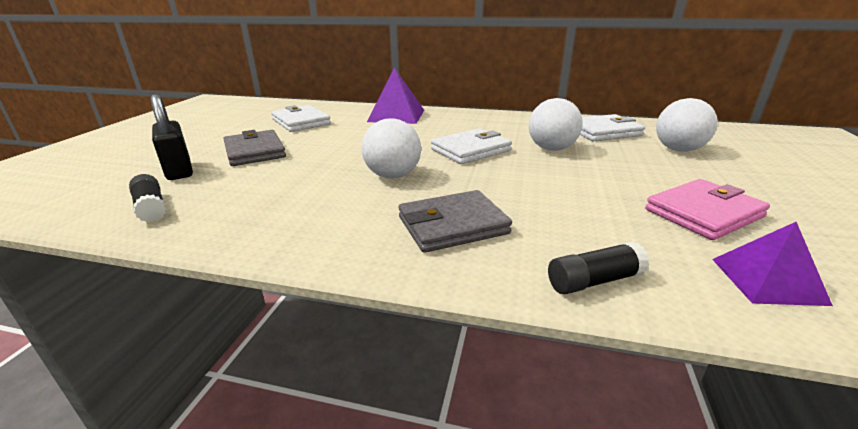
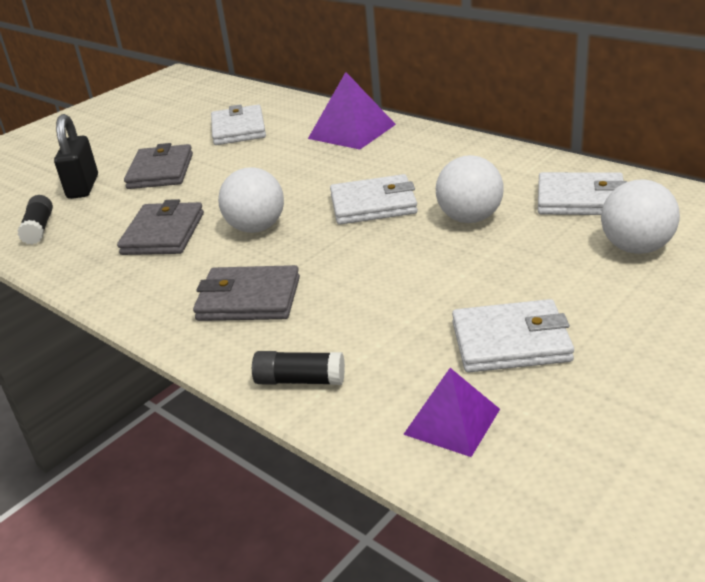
camera: 30 degrees right, 5 degrees up
(305, 192) = (163, 234): none -> grey wallet
(703, 213) = (510, 341): pink wallet -> white wallet

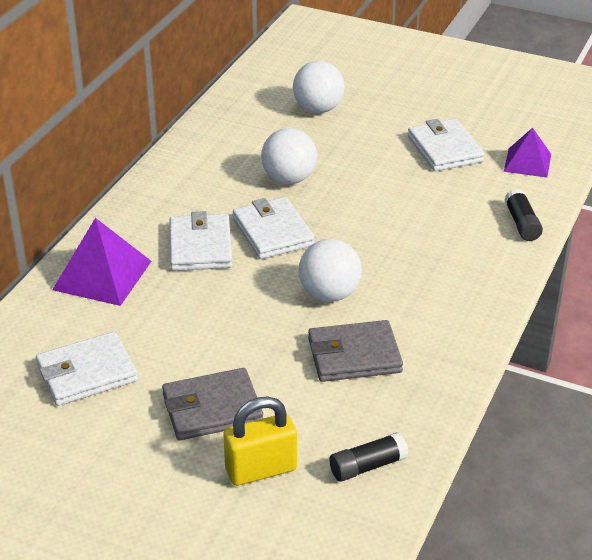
camera: 110 degrees left, 5 degrees up
(83, 187) = (261, 470): black padlock -> yellow padlock
(249, 299) = (441, 269): grey wallet -> none
(580, 199) = (249, 132): white wallet -> white wallet (200, 247)

